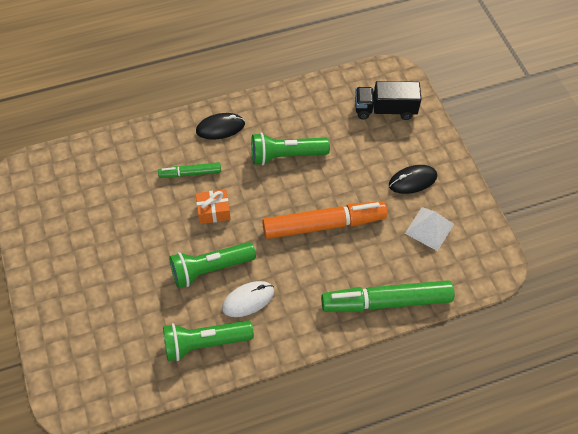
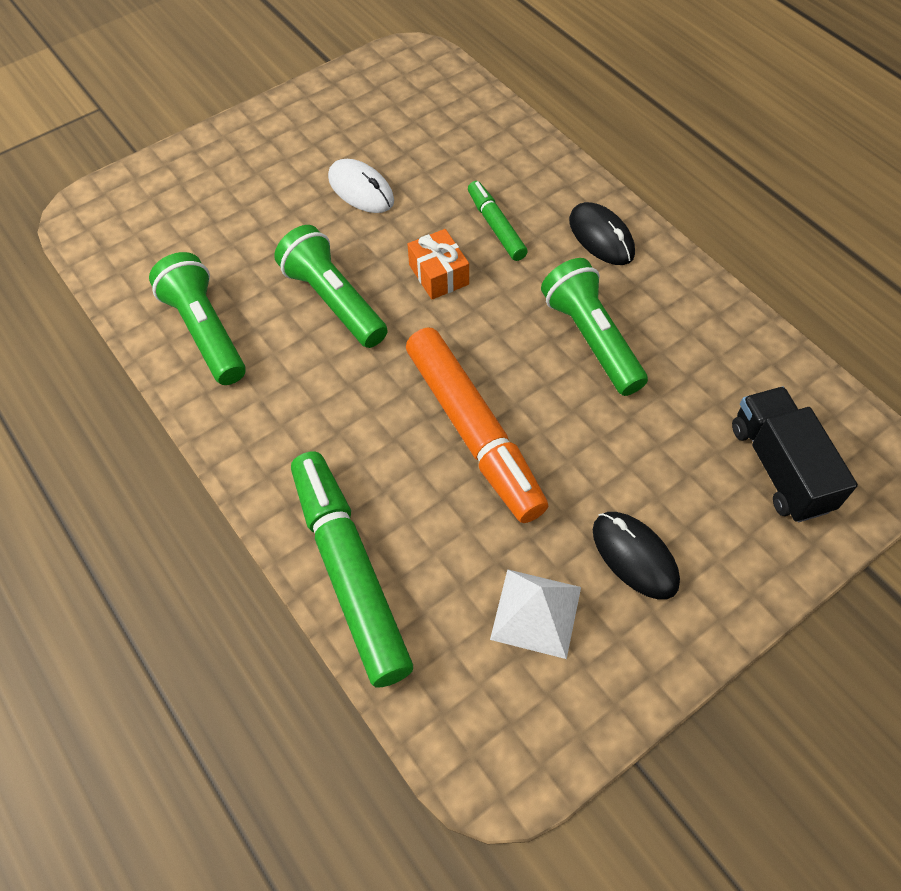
camera: 75 degrees right, 0 degrees up
(248, 300) = (294, 364): white mouse -> white mouse (361, 190)

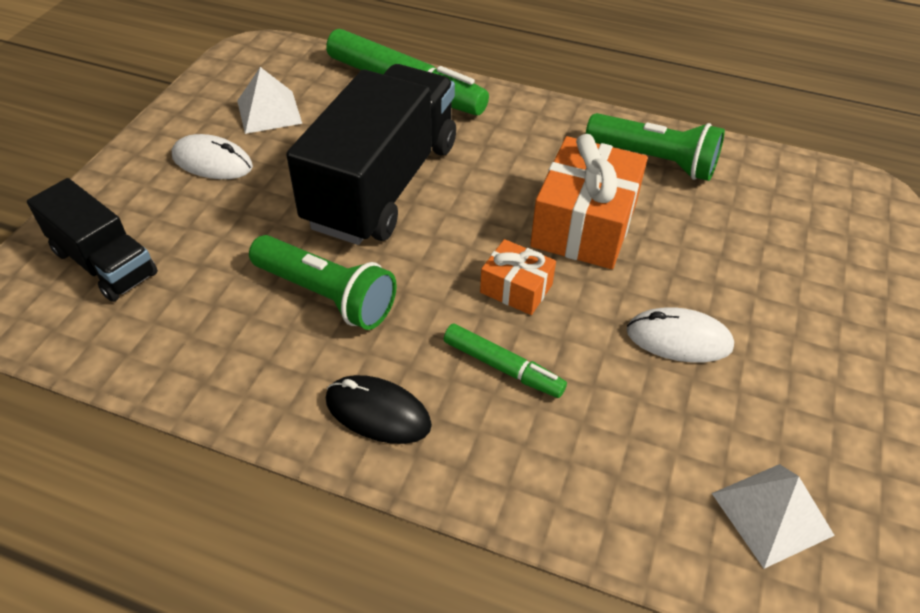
camera: 145 degrees right, 10 degrees down
(334, 301) = (584, 224): green flashlight -> orange gift
(413, 94) = (771, 514): none -> white pyramid
(474, 431) = (383, 184): orange marker -> black truck
(634, 556) = (212, 162): black mouse -> white mouse

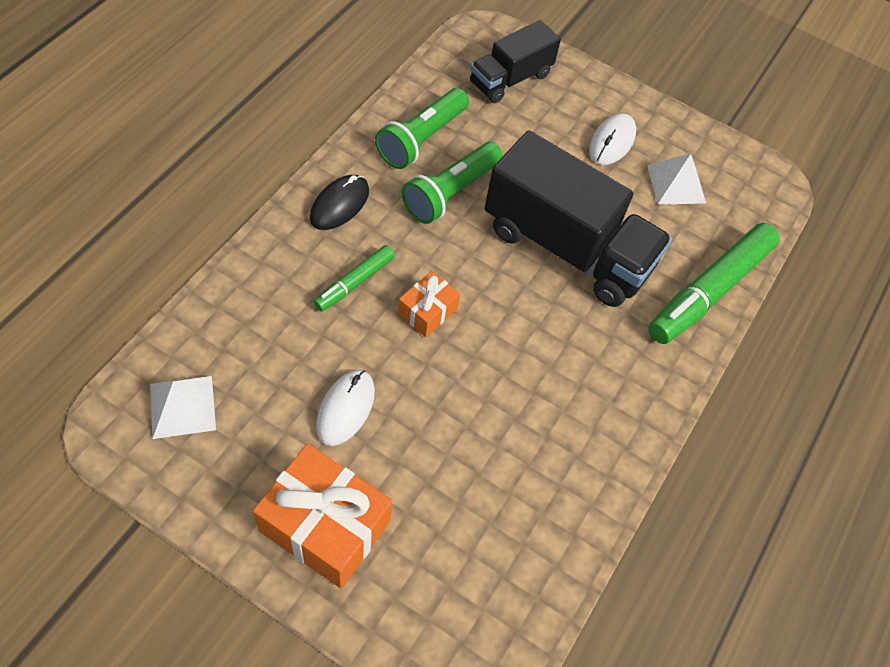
camera: 95 degrees right, 10 degrees up
(584, 224) = (489, 383): orange gift -> orange gift (325, 525)
(654, 161) = (568, 476): green flashlight -> green flashlight (421, 139)

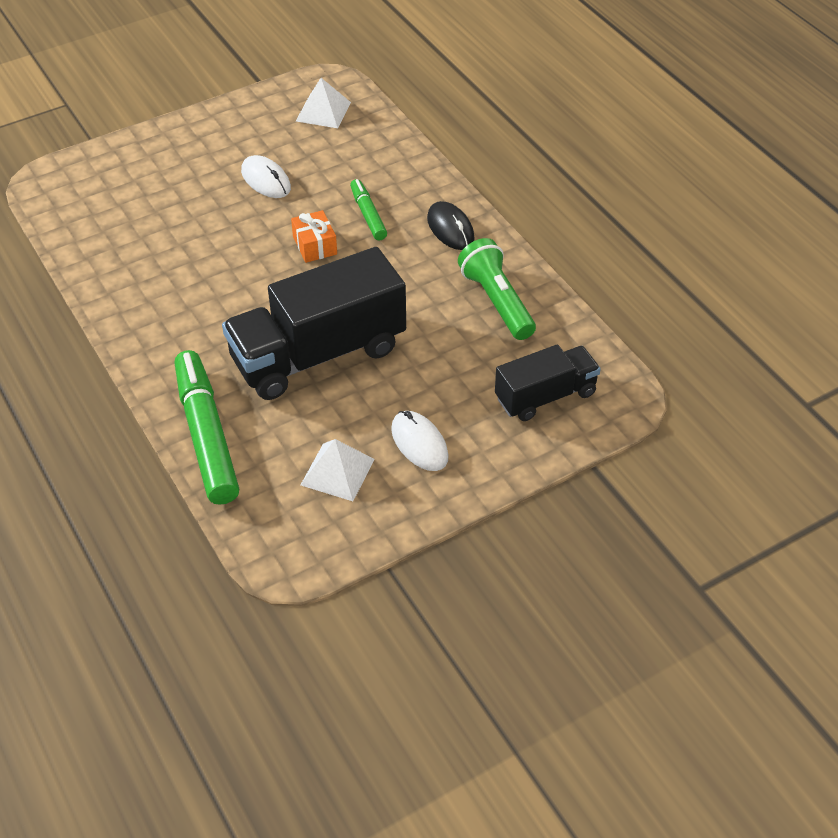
camera: 125 degrees right, 10 degrees down
(325, 525) = (192, 149): orange gift -> none
(450, 192) = (424, 299): green flashlight -> none
(510, 79) = (545, 396): black truck -> black truck turned 75 degrees clockwise

